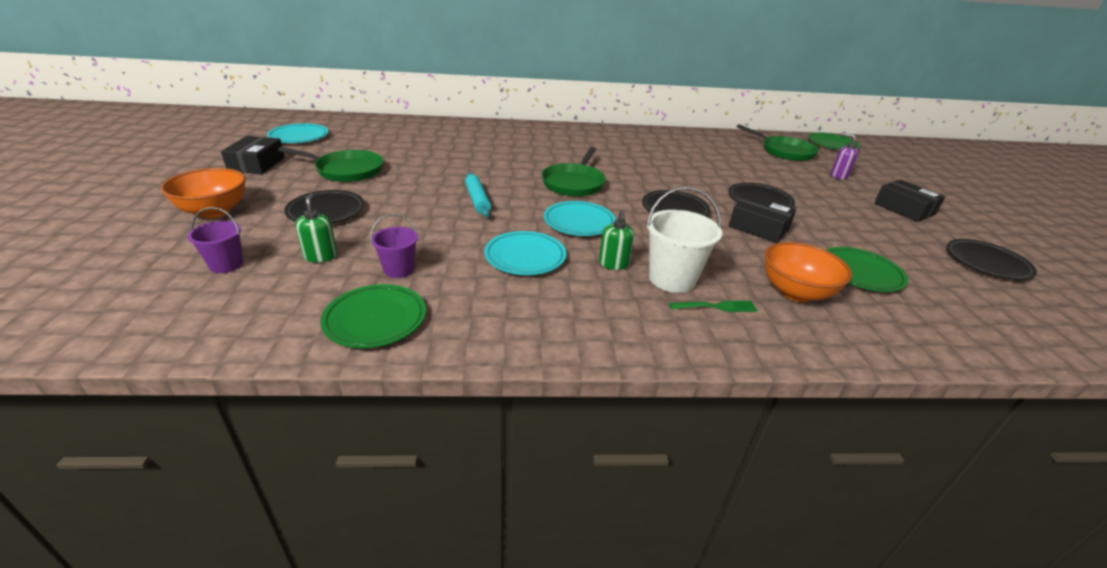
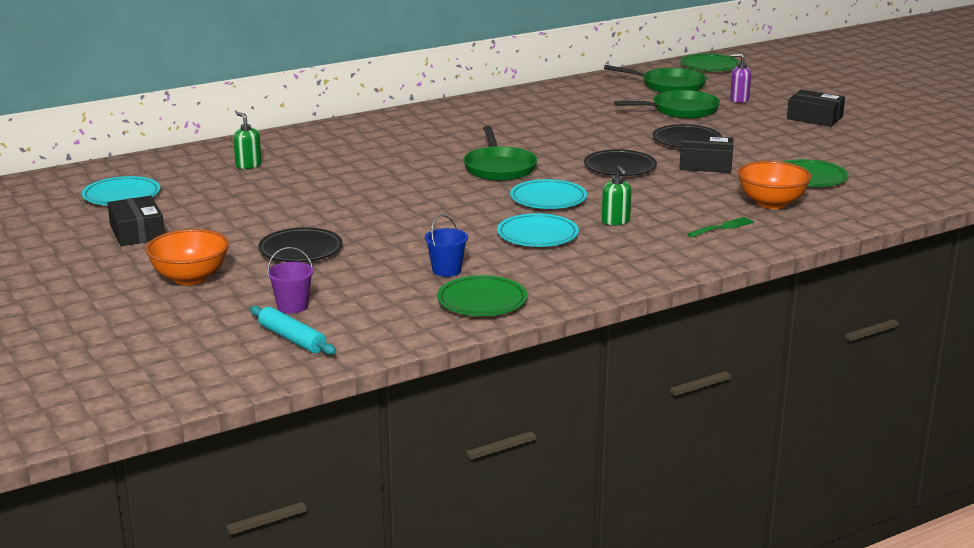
camera: 25 degrees left, 10 degrees down
(321, 256) = (363, 280): green soap dispenser -> green soap dispenser (248, 165)
(346, 170) = (248, 213): green pan -> green pan (681, 110)
(399, 270) = (446, 270): purple bucket -> blue bucket
(477, 200) = (429, 205): turquoise rolling pin -> turquoise rolling pin (292, 339)
(672, 279) = (672, 219): white bucket -> none
(986, 263) = (898, 146): black plate -> none

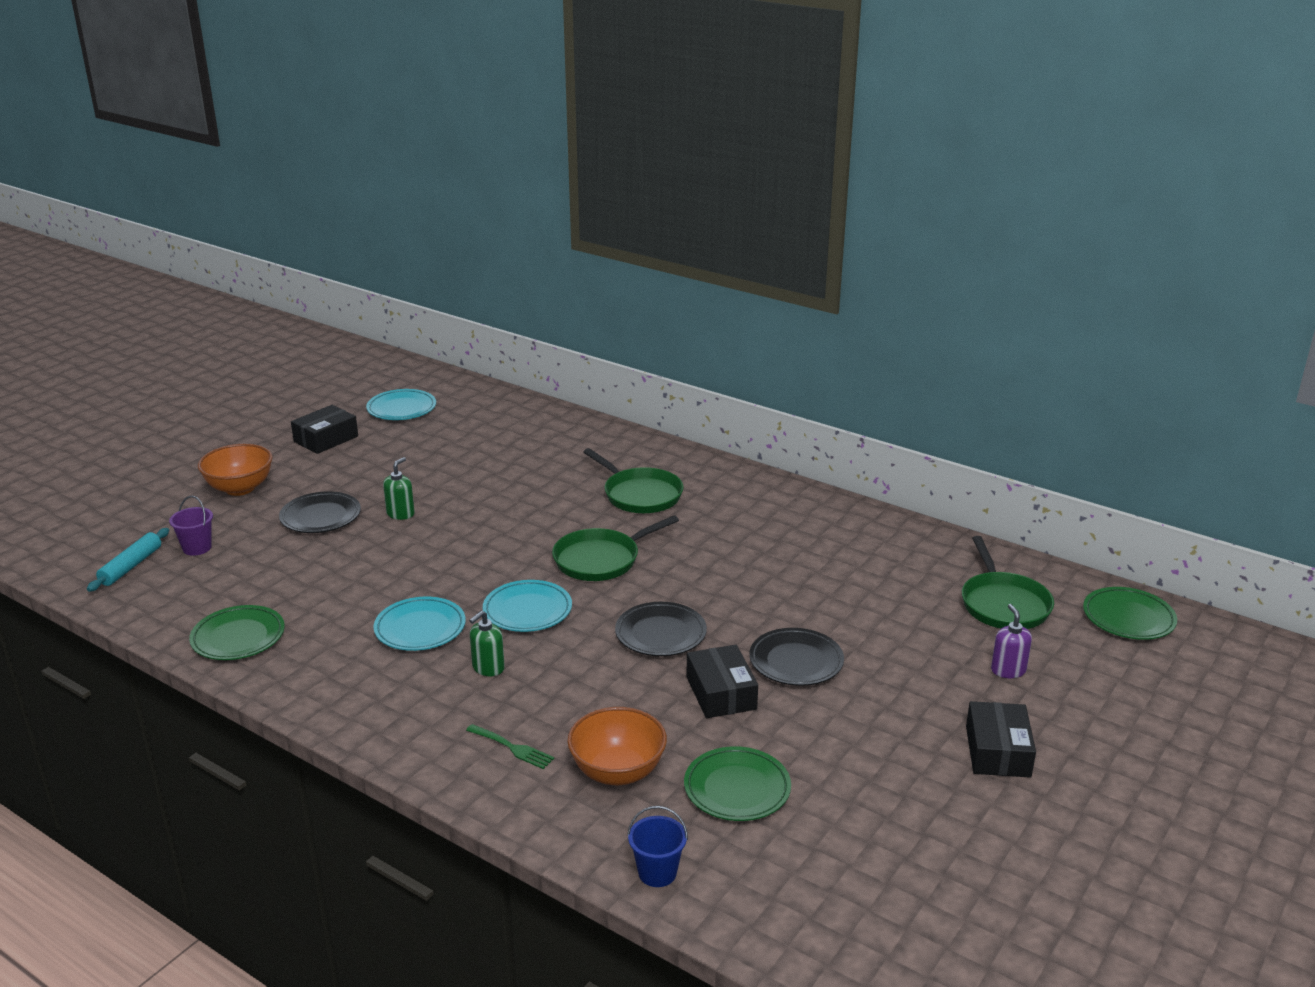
camera: 65 degrees right, 5 degrees up
(248, 165) = (510, 436): green soap dispenser -> green soap dispenser (400, 514)
(446, 270) = (305, 600): blue bucket -> blue bucket (657, 872)
(681, 110) = (912, 633): green pan -> green pan (640, 495)

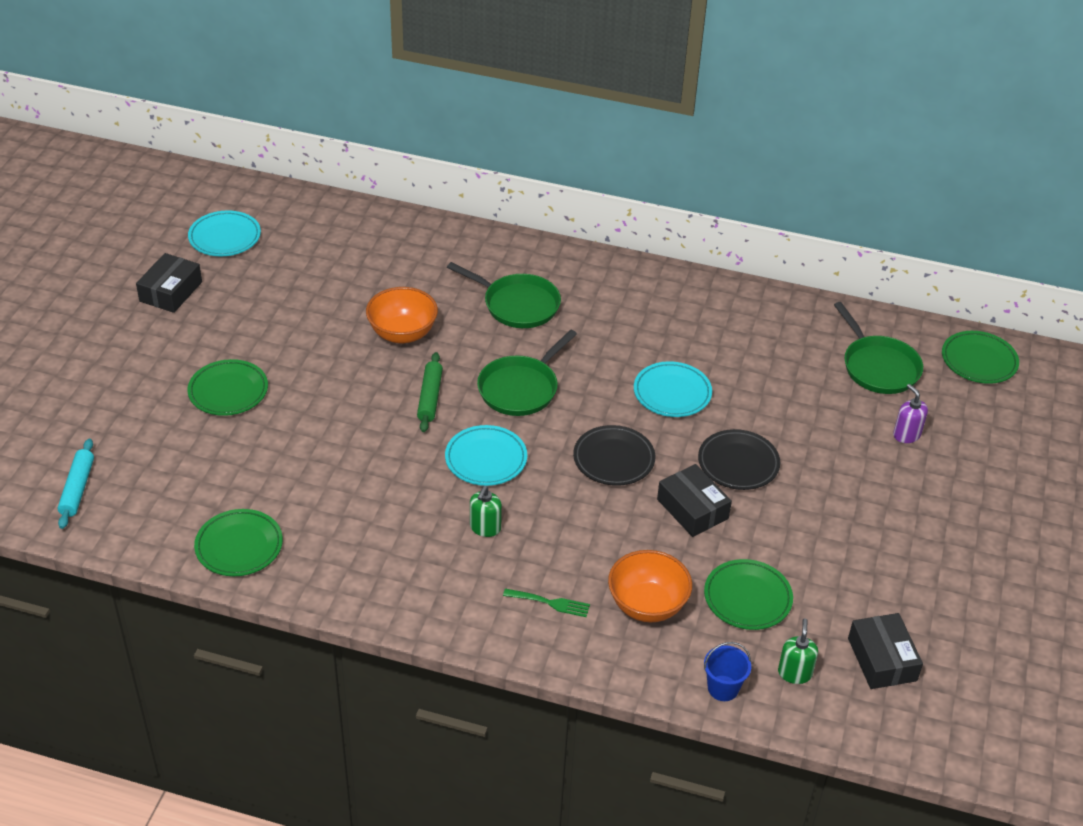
camera: 20 degrees left, 15 degrees up
(197, 548) = (129, 453): purple bucket -> none
(240, 488) = (123, 372): orange bowl -> orange bowl (402, 333)
(321, 517) = (228, 391): black plate -> green plate
(400, 514) = (304, 372): green soap dispenser -> green soap dispenser (794, 673)
(420, 628) = (401, 499): turquoise plate -> turquoise plate (672, 393)
(506, 552) = (430, 397): none -> green rolling pin
(997, 751) = (927, 515): black box -> black box (882, 659)

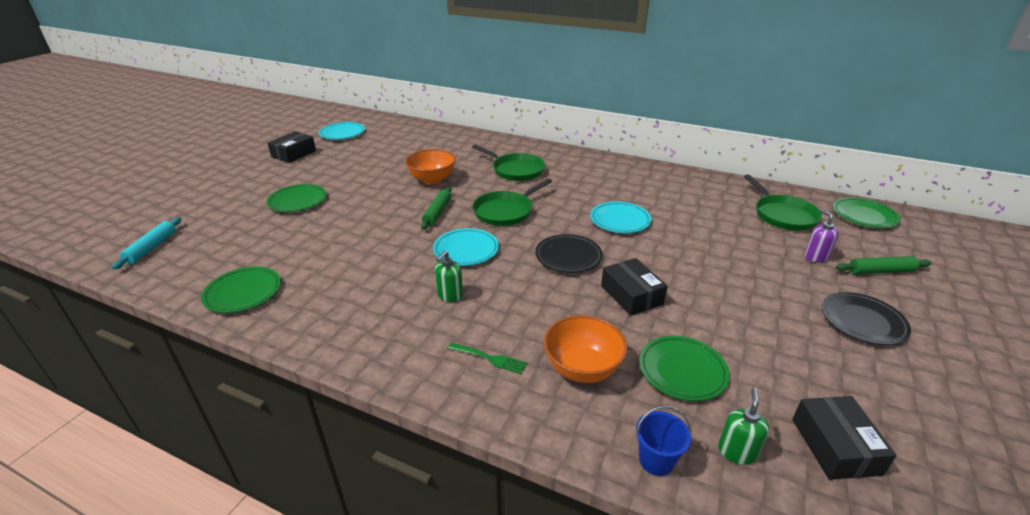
camera: 10 degrees right, 10 degrees down
(738, 463) = (672, 266): black plate -> black plate (862, 321)
(975, 450) = (880, 271): none -> green rolling pin

